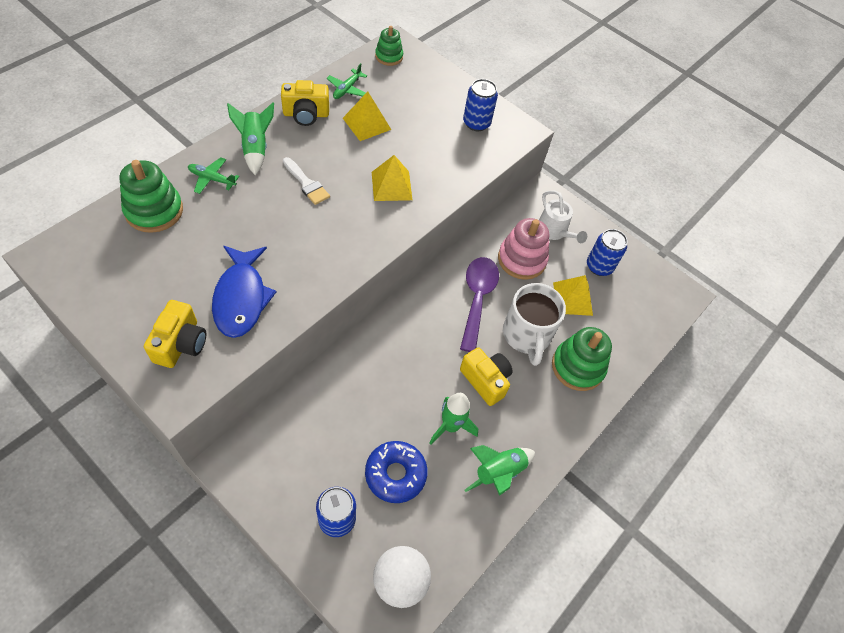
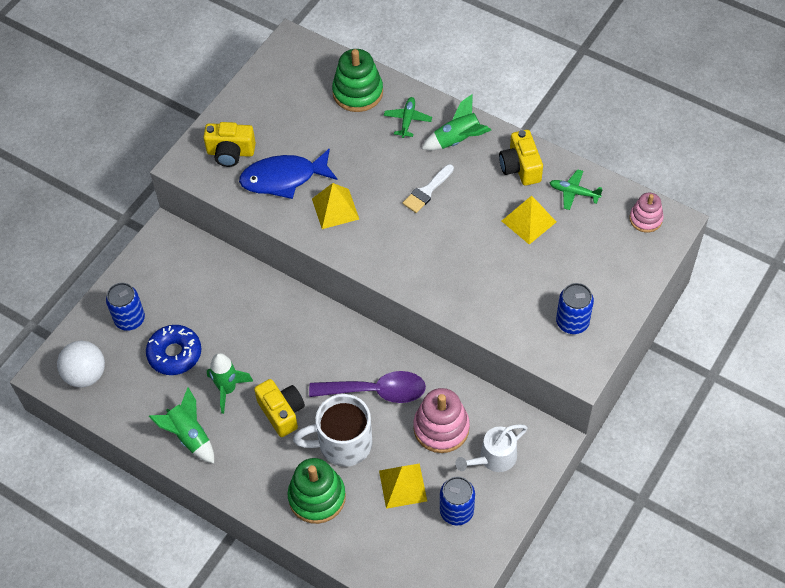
camera: 90 degrees right, 0 degrees up
(389, 56) = (645, 219): green stacking toy -> pink stacking toy
(391, 185) = (449, 260): yellow pyramid -> yellow pyramid (335, 209)
(485, 380) = (282, 412): yellow camera -> yellow camera turned 75 degrees counterclockwise

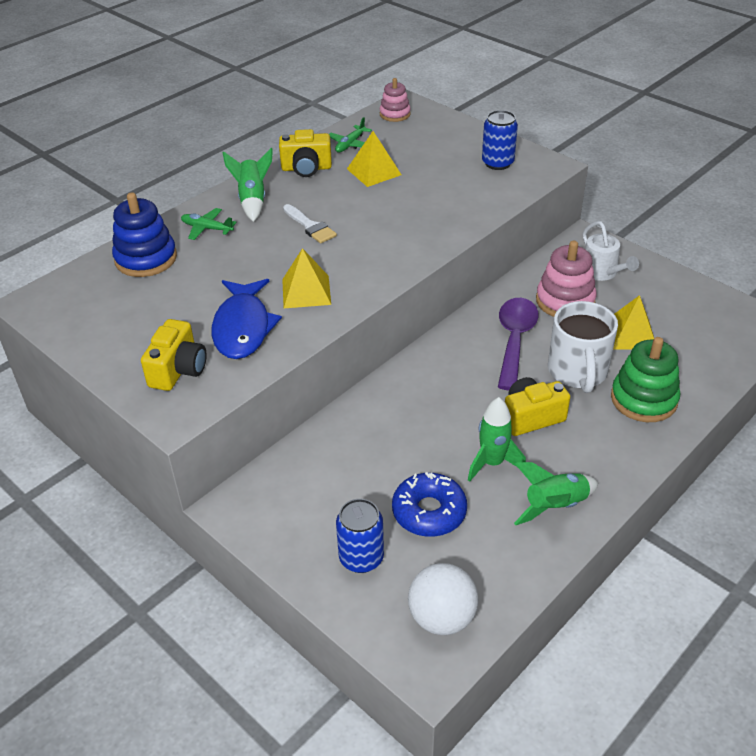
camera: 80 degrees left, 15 degrees down
(358, 92) = (146, 259): green stacking toy -> blue stacking toy
(456, 511) = (660, 302): blue can -> none

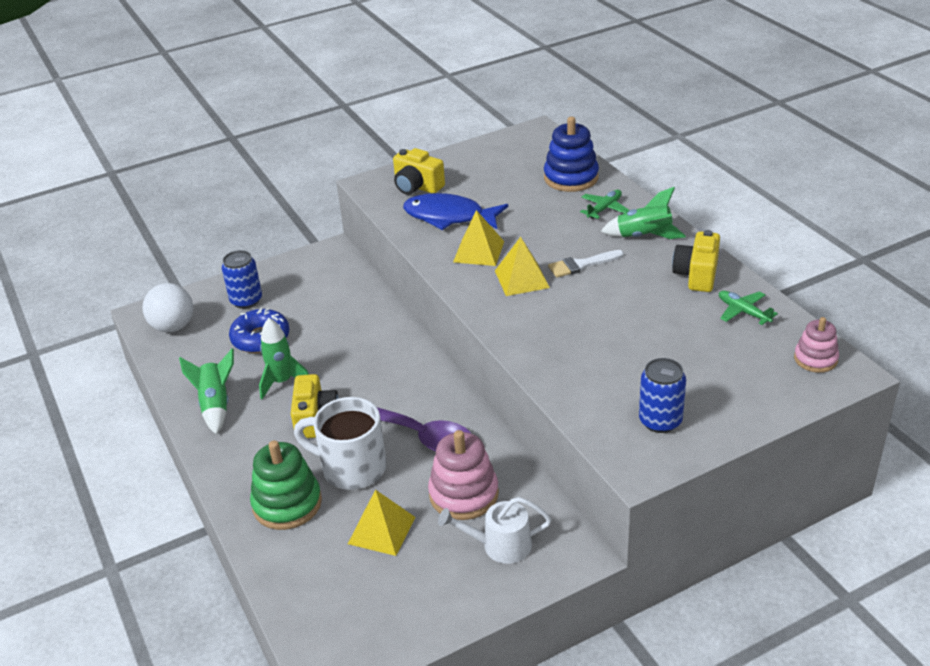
camera: 110 degrees right, 5 degrees down
(374, 172) = (673, 320): yellow pyramid -> yellow pyramid (521, 279)

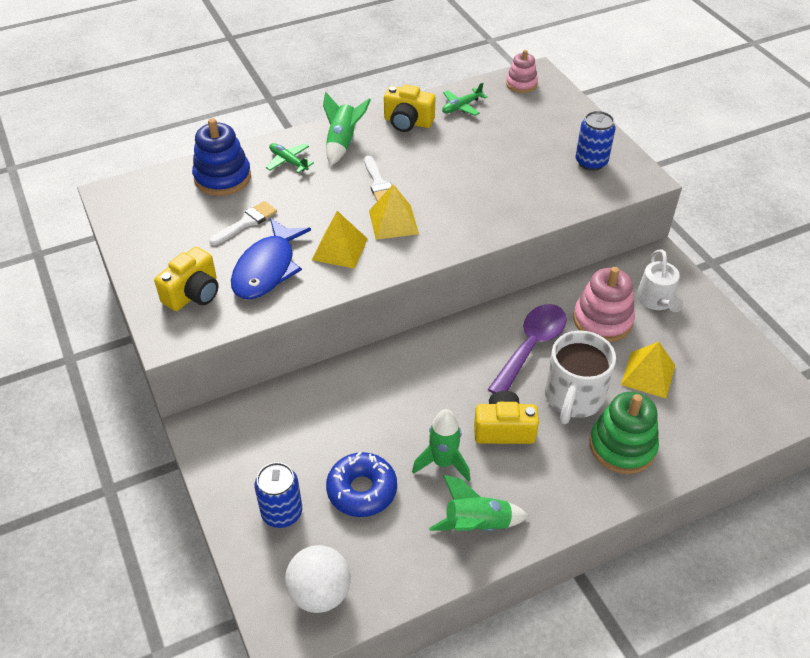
camera: 90 degrees left, 10 degrees up
(509, 198) = (246, 223): none -> white brush

